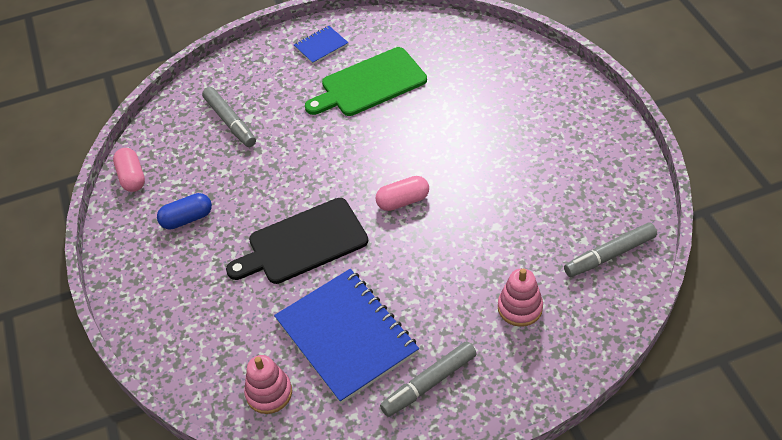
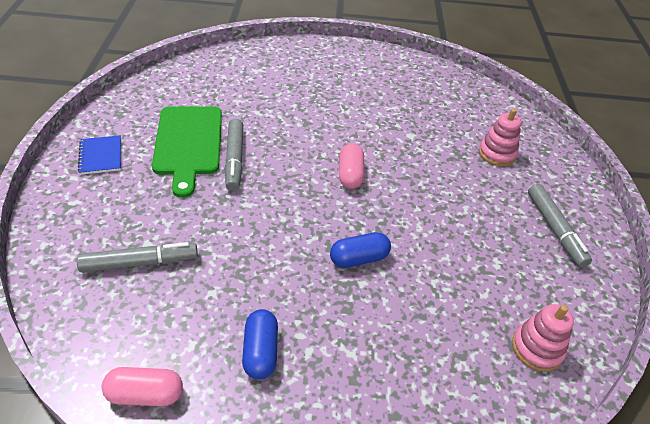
camera: 75 degrees left, 5 degrees down
(303, 243) = (359, 258): black cutting board -> blue capsule
(346, 336) = (488, 265): blue notebook -> none
(609, 255) = (467, 96): grey marker -> grey marker (234, 159)

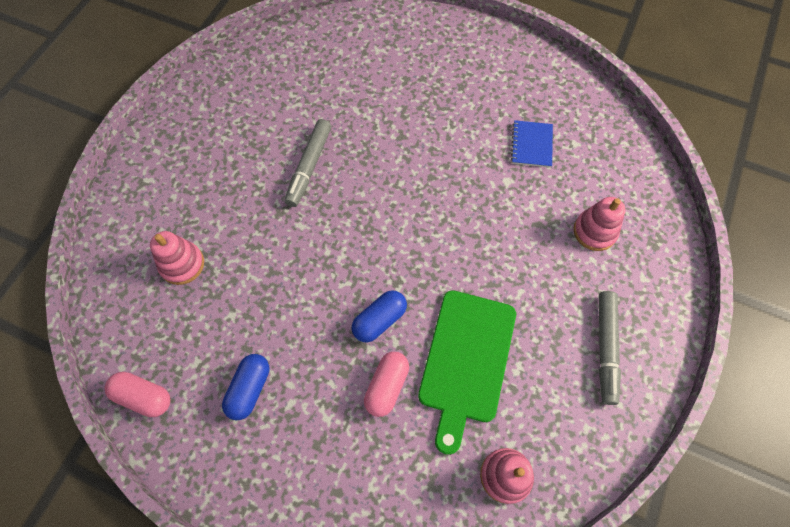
camera: 25 degrees right, 20 degrees up
(101, 156) = (187, 131): blue notebook -> blue notebook (531, 145)
(140, 263) = (182, 264): grey marker -> pink stacking toy
(188, 143) = (272, 135): green cutting board -> green cutting board (466, 360)
(350, 174) = (417, 216): pink capsule -> pink capsule (387, 386)
(359, 258) = (379, 320): blue capsule -> blue capsule turned 45 degrees counterclockwise

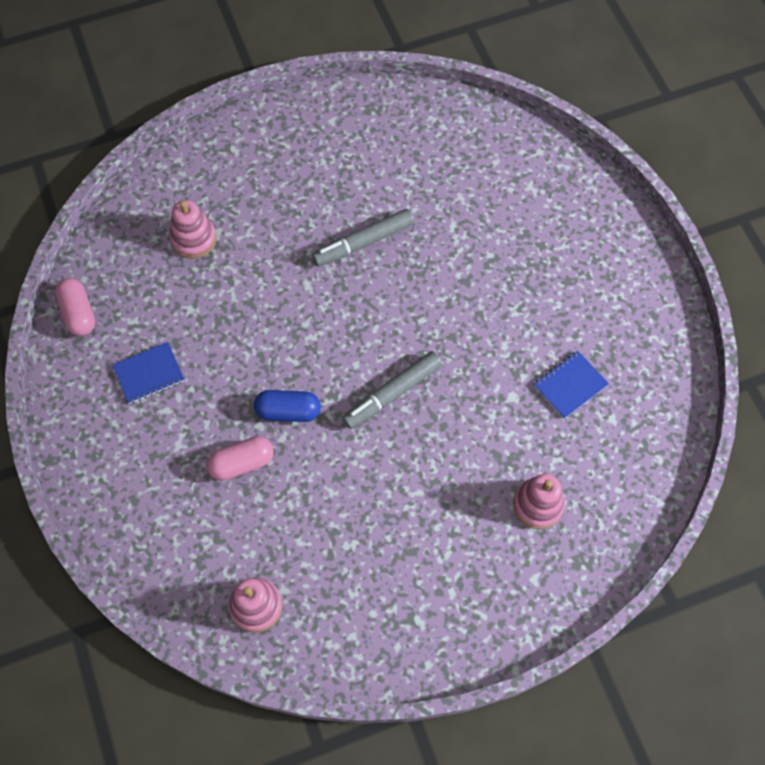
camera: 45 degrees right, 0 degrees up
(249, 389) = (149, 374): blue capsule -> blue notebook
(466, 360) = (318, 501): green cutting board -> none
(605, 348) = (435, 598): grey marker -> grey marker (392, 393)

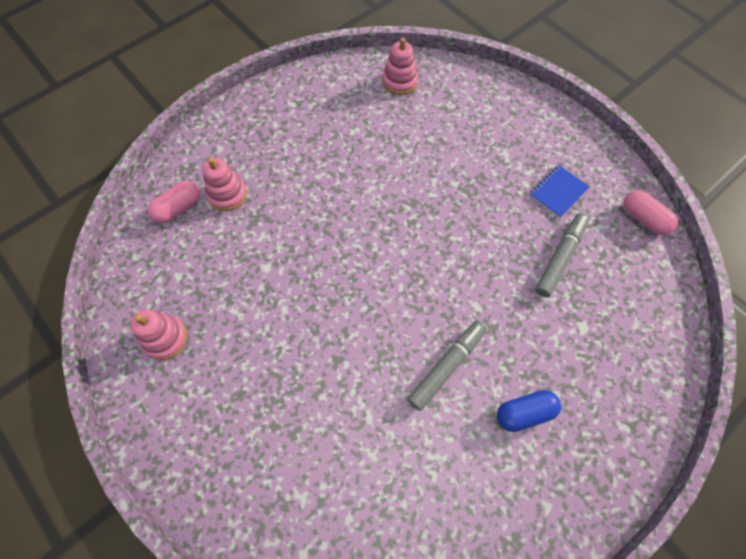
camera: 160 degrees right, 0 degrees up
(194, 239) = (598, 314): pink stacking toy -> pink stacking toy (165, 338)
(242, 463) = (454, 155): pink capsule -> pink capsule (178, 208)
(288, 411) = (439, 199): blue capsule -> blue capsule (524, 412)
(392, 393) = (365, 238): grey marker -> grey marker (560, 258)
(570, 385) = (218, 292): blue notebook -> none

